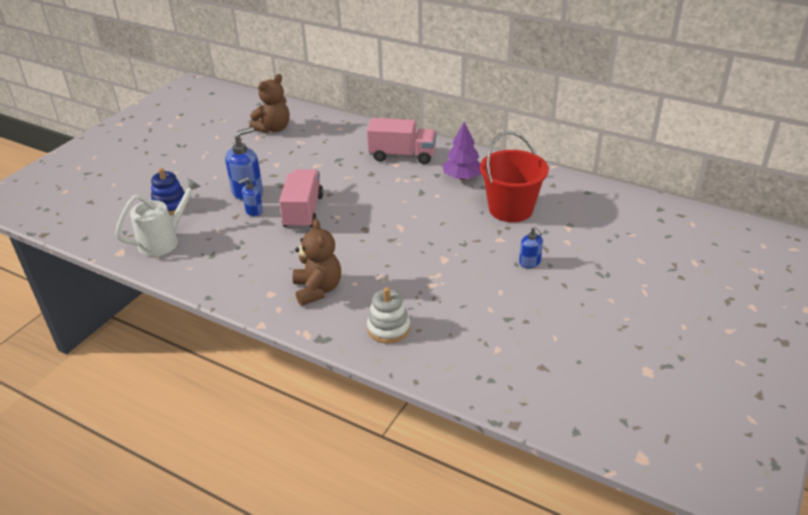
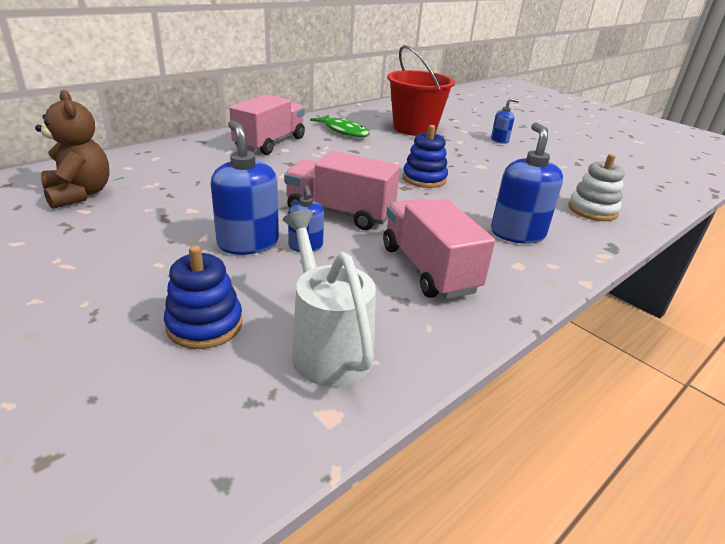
camera: 75 degrees left, 5 degrees down
(248, 258) = (428, 269): none -> pink truck
(318, 289) = (517, 233): brown teddy bear -> blue soap dispenser
(388, 234) = (424, 179): none -> blue stacking toy
(462, 177) = (344, 131): purple tree -> green fish

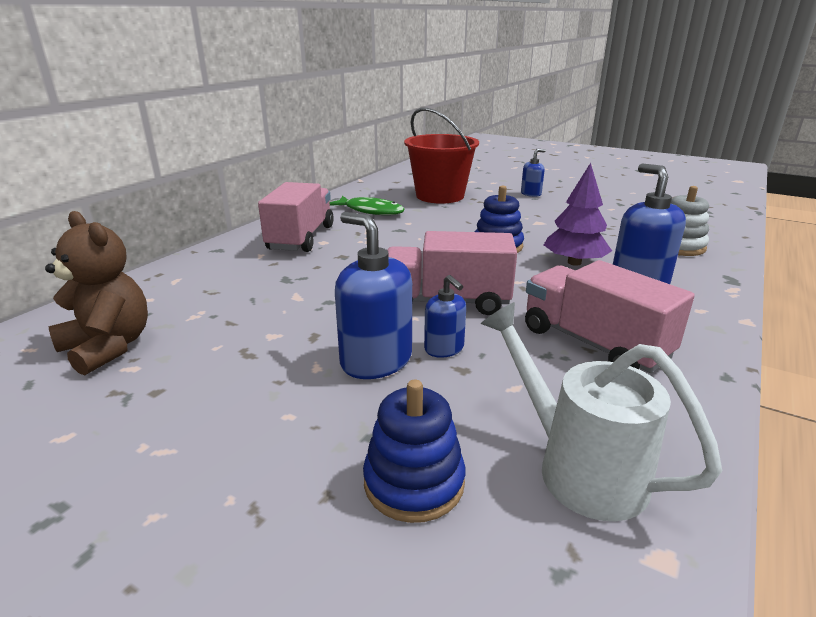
camera: 15 degrees left, 5 degrees down
(478, 205) = (574, 262): none -> purple tree

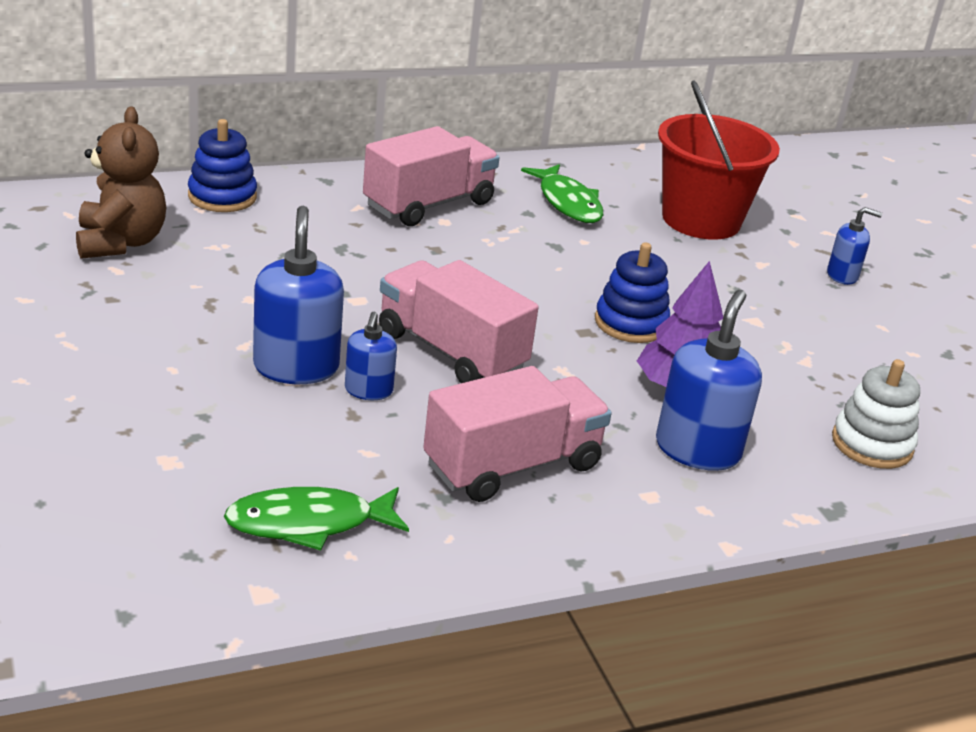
camera: 35 degrees right, 5 degrees up
(414, 482) = (187, 459): blue stacking toy -> blue stacking toy (222, 197)
(578, 467) = (309, 523): white watering can -> green fish
(593, 343) = (512, 466): pink truck -> pink truck turned 60 degrees clockwise

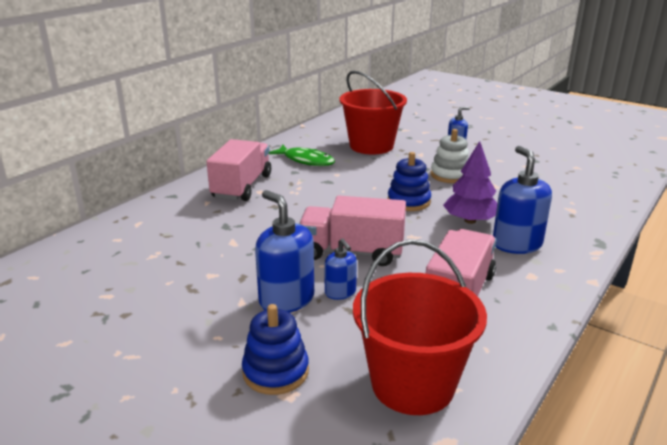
camera: 30 degrees left, 5 degrees down
(120, 242) = (90, 278): brown teddy bear -> none
(222, 197) = (123, 227): blue stacking toy -> blue stacking toy (275, 371)
(309, 523) = (413, 384): green fish -> red bucket
(872, 444) = (569, 208): white stacking toy -> white stacking toy (450, 175)

